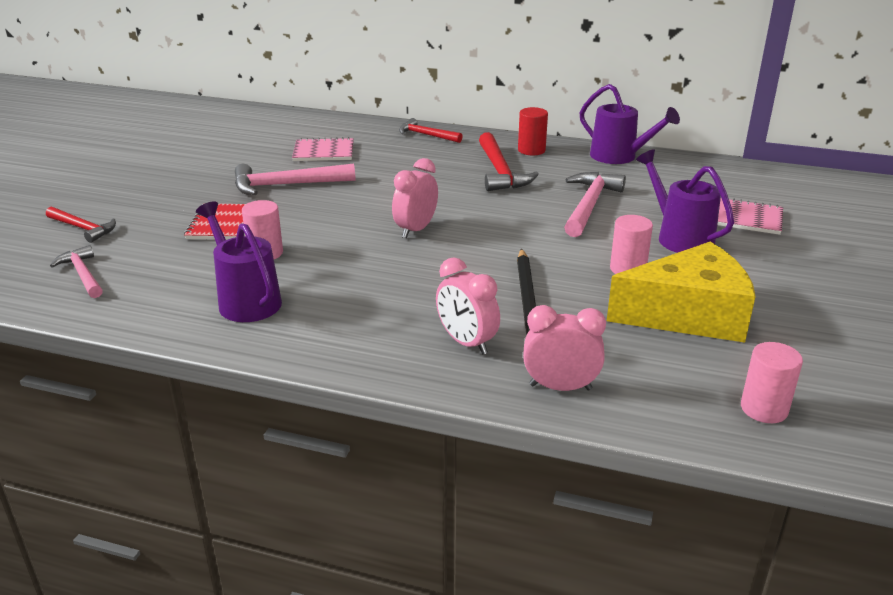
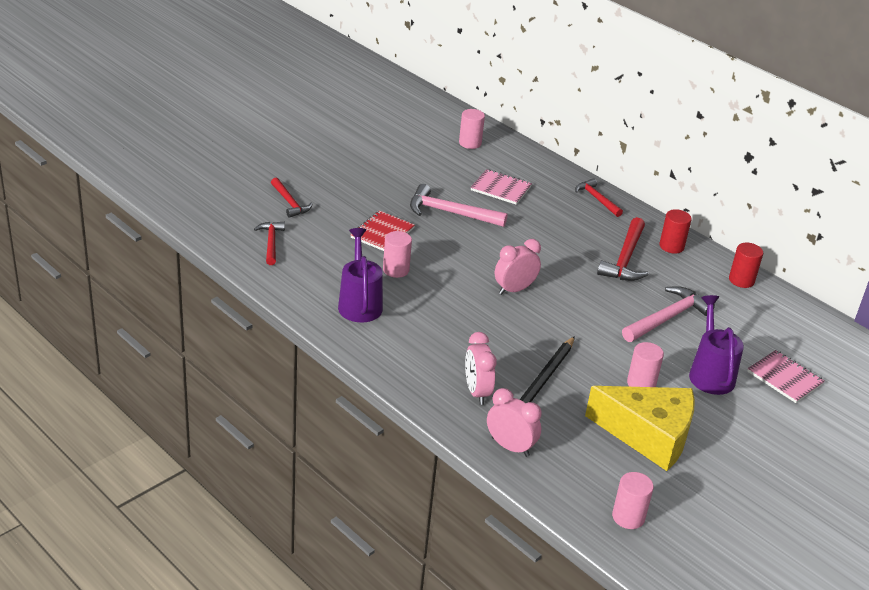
camera: 25 degrees right, 5 degrees up
(83, 274) = (271, 243): pink hammer -> red hammer
(260, 126) = (470, 143): none -> pink cylinder
(619, 157) = (741, 280): purple watering can -> red cylinder

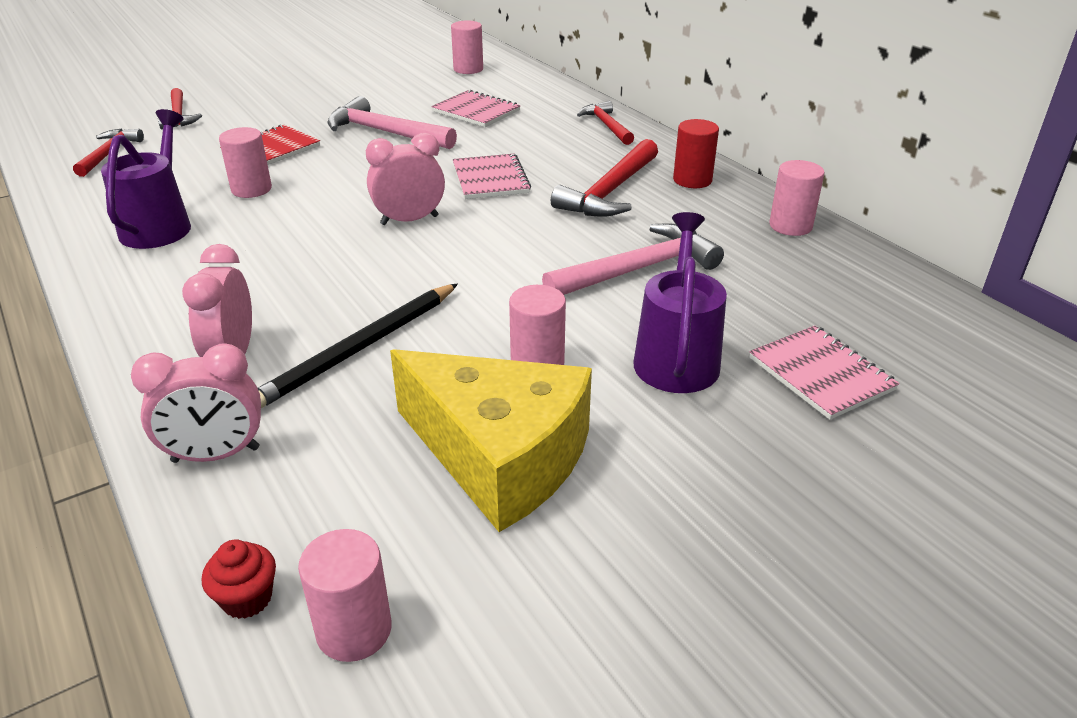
camera: 15 degrees right, 0 degrees up
(510, 447) = (216, 455): pink clock -> pink clock turned 120 degrees clockwise
(545, 252) = (490, 179): none -> pink notebook
(574, 509) = (247, 598): none -> red cupcake
(741, 280) = (790, 226): red cylinder -> pink cylinder

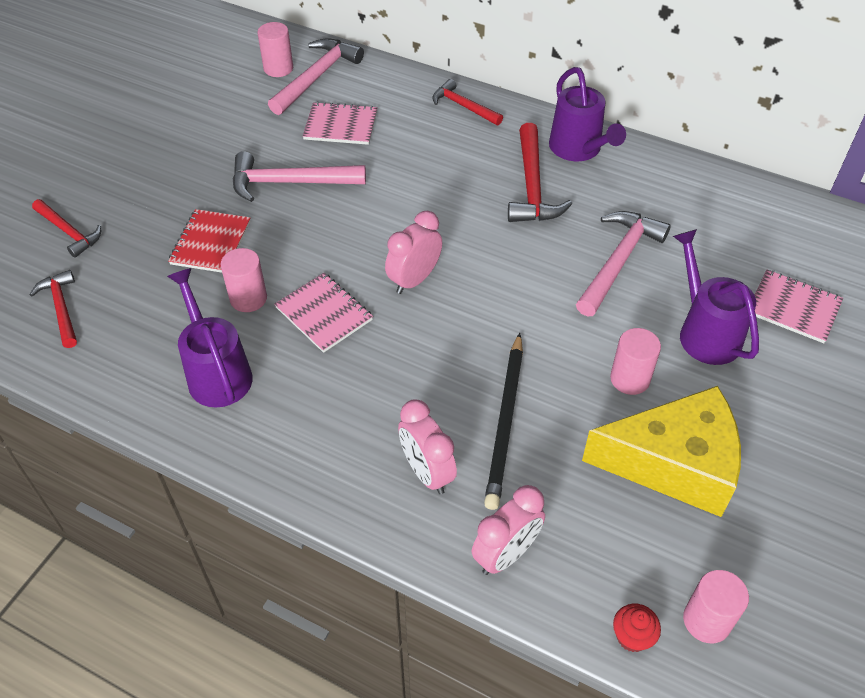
camera: 30 degrees left, 15 degrees up
(490, 179) = (431, 207): pink notebook -> pink notebook (324, 314)
(494, 80) = (317, 77): none -> pink hammer
(692, 180) = (579, 149): red cylinder -> purple watering can
(790, 226) = (679, 174): pink cylinder -> none

